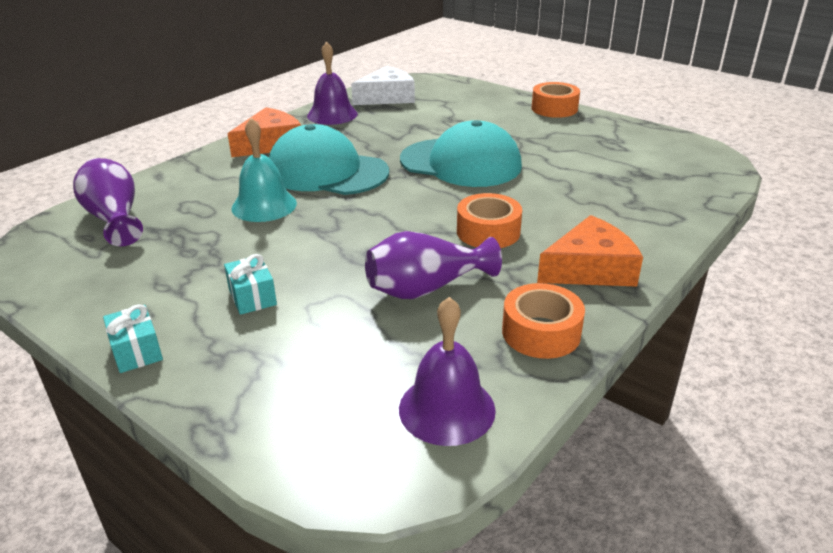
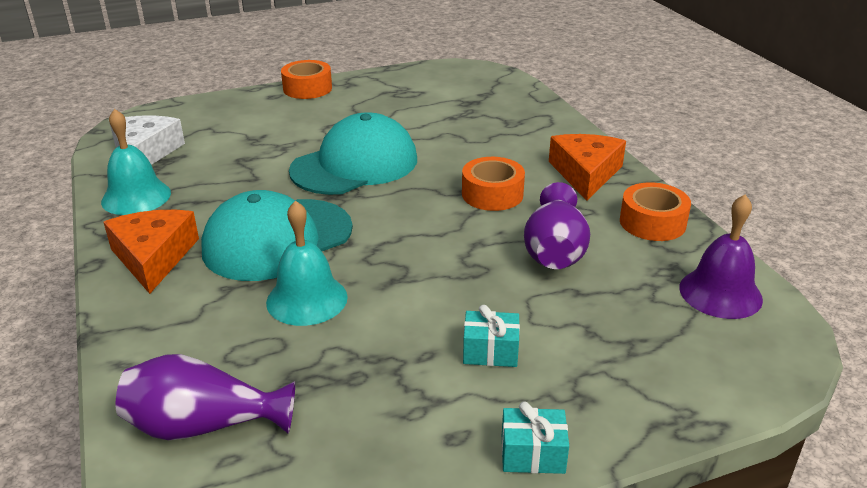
camera: 60 degrees left, 0 degrees up
(332, 114) = (136, 197): purple bell -> turquoise bell

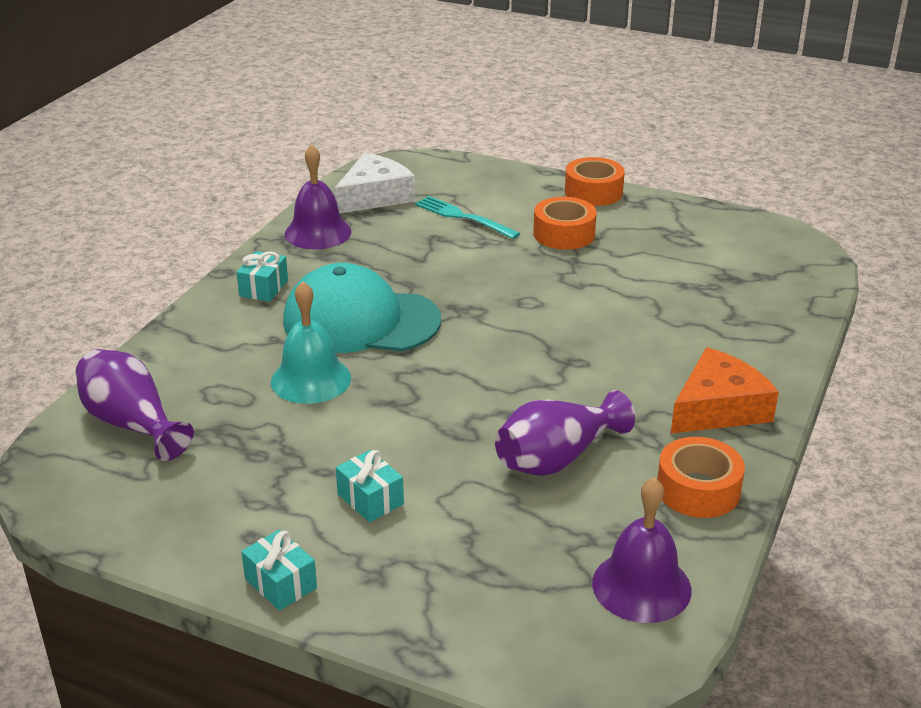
camera: 45 degrees right, 0 degrees up
(136, 197) = (318, 232): turquoise bell -> purple bell
(154, 257) = (263, 288): orange cheese -> turquoise gift
(240, 139) = (462, 217): none -> turquoise fork
(355, 165) = (517, 288): turquoise cap -> none
(492, 194) = (591, 378): orange tape -> orange tape (564, 234)

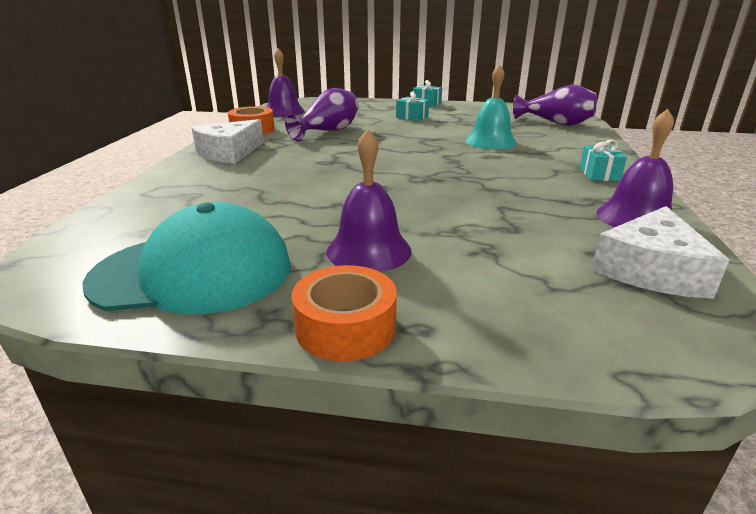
camera: 165 degrees right, 5 degrees down
(360, 321) = (497, 165): turquoise cap -> turquoise cap (194, 273)
(462, 217) = (507, 255): turquoise fork -> none
(564, 234) = (369, 250): orange tape -> purple bell
(718, 408) = (229, 152): orange cheese -> white cheese

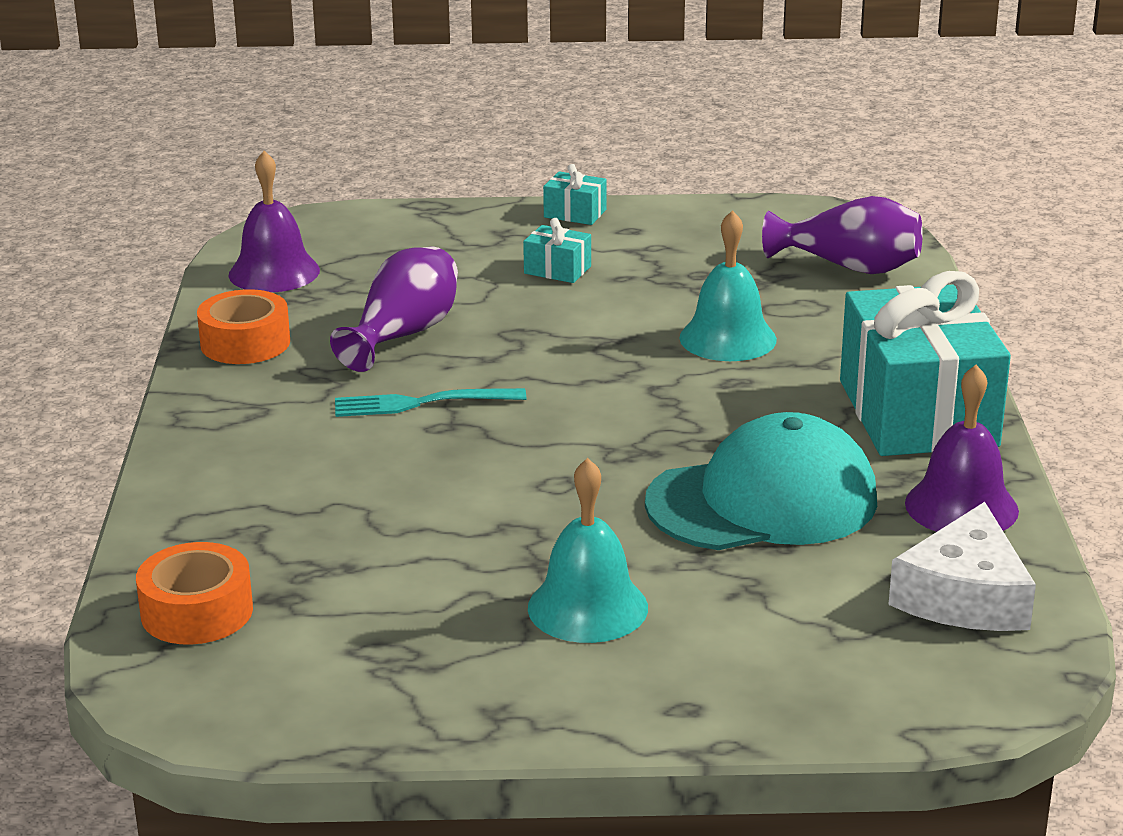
camera: 10 degrees left, 0 degrees up
(194, 273) = (365, 669): turquoise cap -> turquoise cap (763, 501)
(229, 152) = (245, 418): white cheese -> none
(321, 153) = (421, 403): none -> turquoise fork
(345, 327) = (599, 717): orange tape -> orange tape (197, 612)
(369, 250) = (587, 607): purple bell -> turquoise bell
(599, 174) = (918, 413): turquoise gift -> turquoise gift, size x2.49

